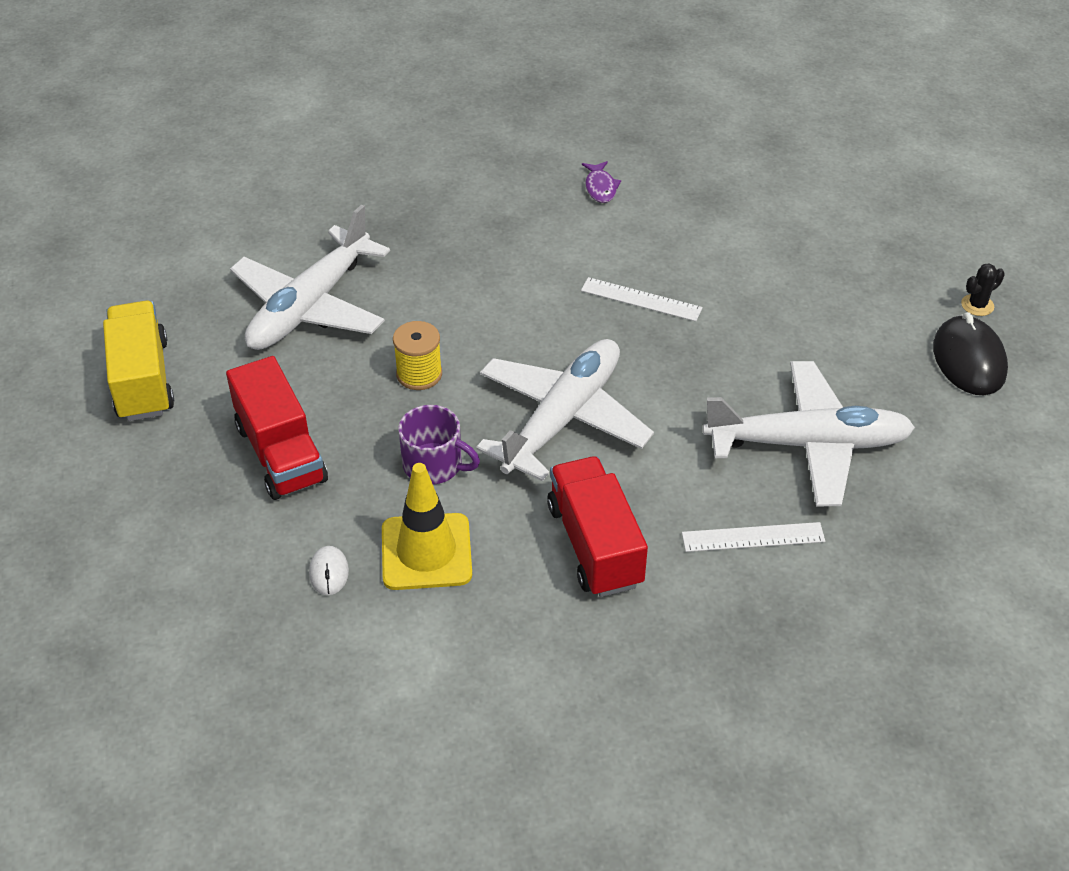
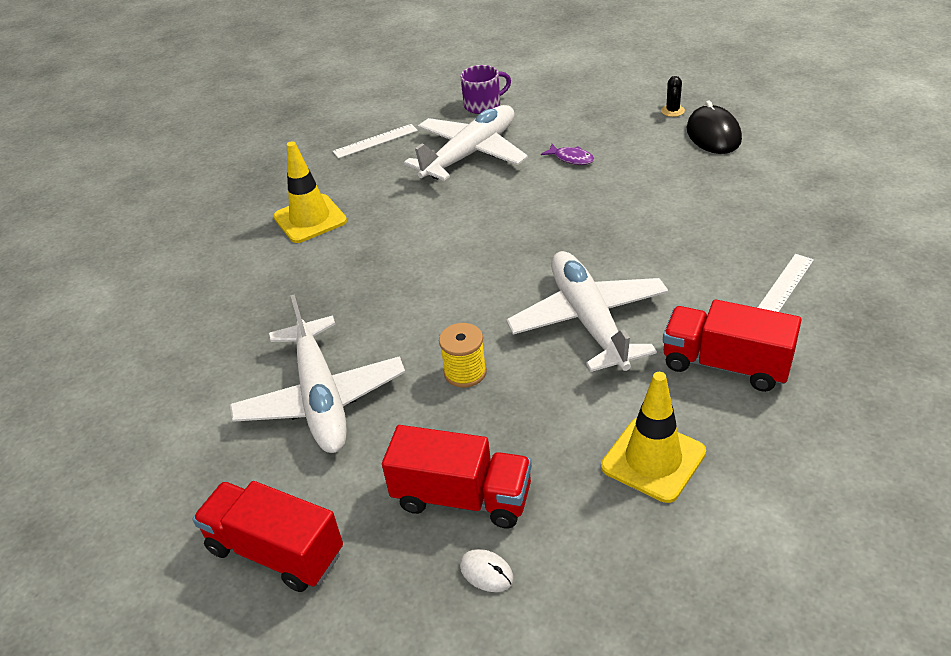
camera: 45 degrees left, 5 degrees down
(143, 380) = (275, 551): yellow truck -> red truck
(329, 572) = (623, 532): white mouse -> white mouse (486, 572)
(434, 465) = (567, 410): purple mug -> purple mug (483, 105)
(515, 157) = (310, 219): none -> yellow traffic cone
(600, 187) = (391, 197): purple fish -> purple fish (571, 158)
(641, 299) = (517, 230): white ruler -> white ruler (375, 141)
(808, 444) = (722, 226): white plane -> white plane (470, 154)
(969, 360) = (713, 134): black mouse -> black mouse turned 45 degrees clockwise

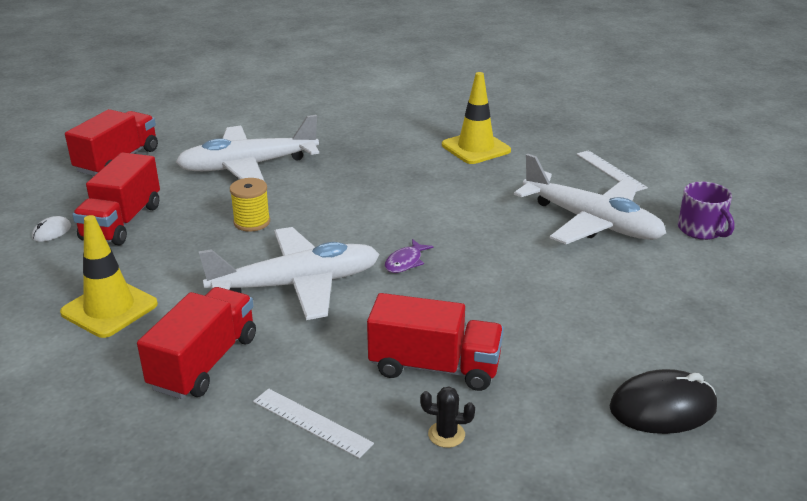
camera: 85 degrees right, 10 degrees down
(571, 158) = (587, 286): purple fish -> purple fish (405, 262)
(672, 111) = (723, 376): black cactus -> black cactus (446, 434)
(695, 230) = (434, 367): none -> red truck

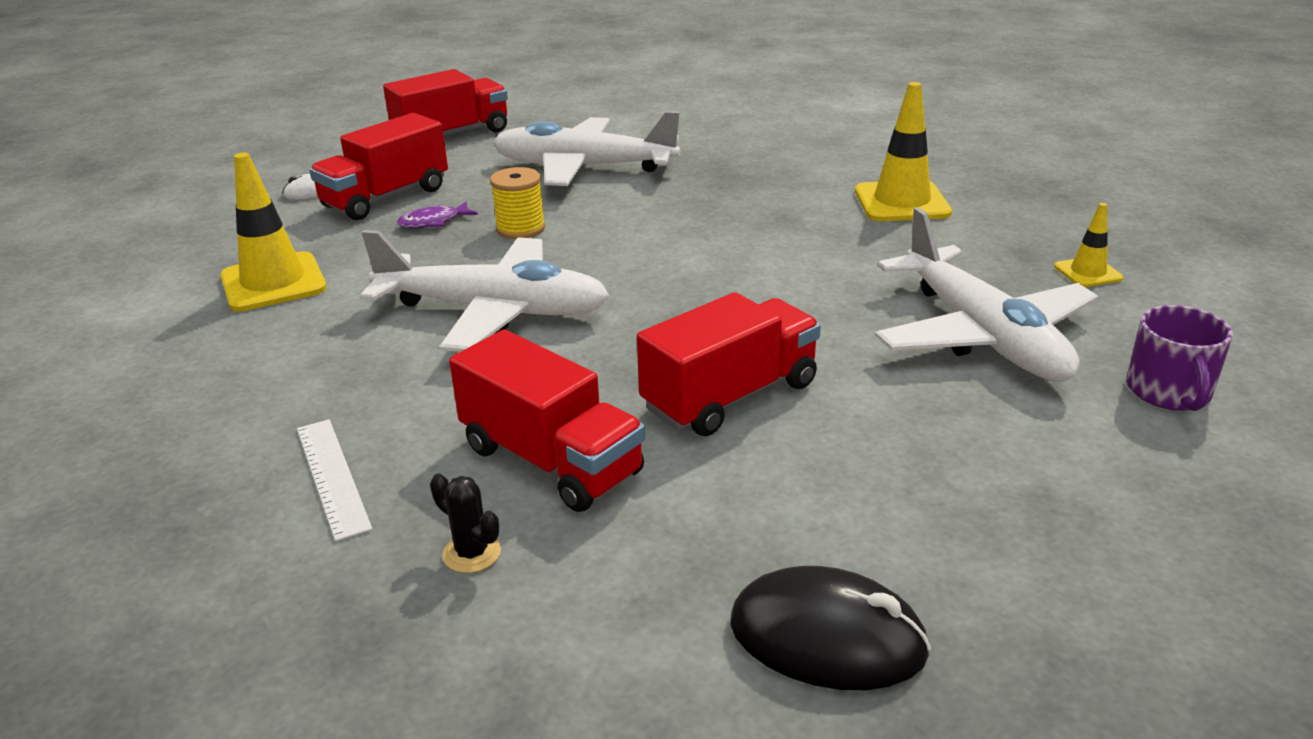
camera: 30 degrees right, 0 degrees up
(204, 363) = (298, 368): red truck -> red truck (730, 396)
(405, 262) = (654, 319): purple fish -> purple fish (433, 222)
(610, 170) = (1088, 272): white ruler -> yellow traffic cone

